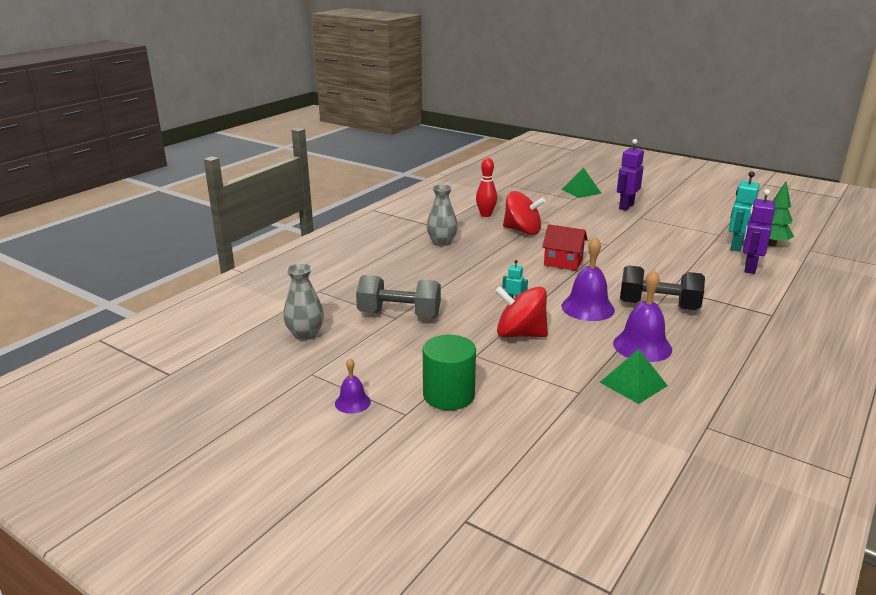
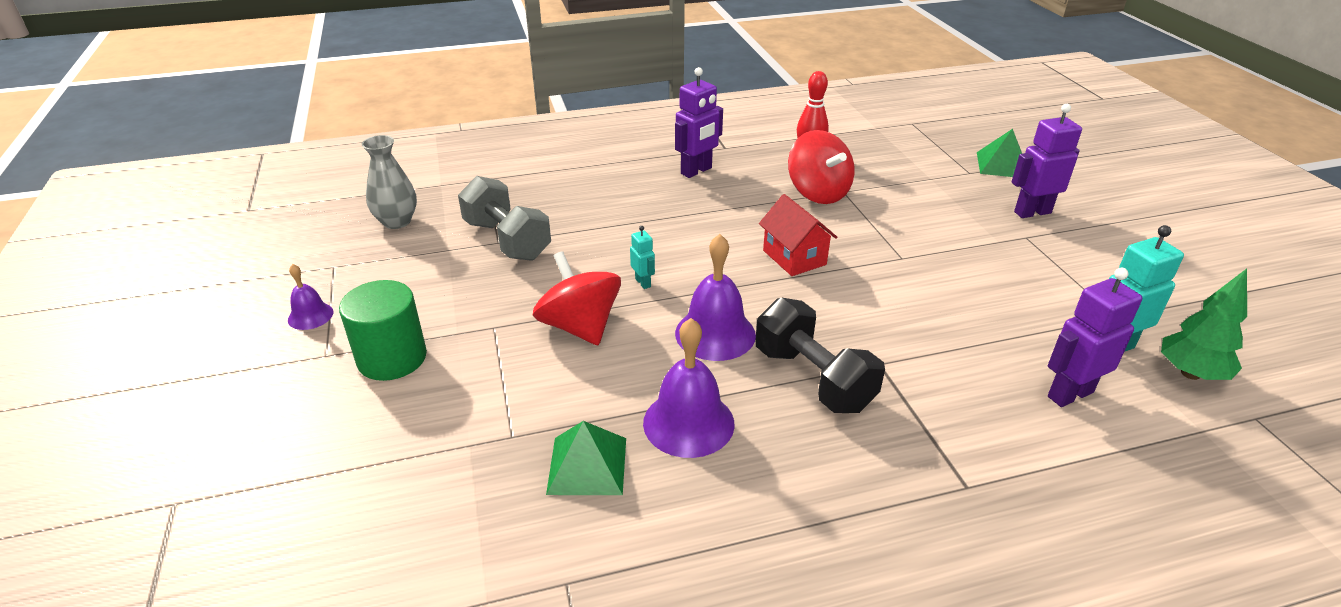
camera: 40 degrees right, 10 degrees up
(442, 242) = (696, 171): grey vase -> purple robot

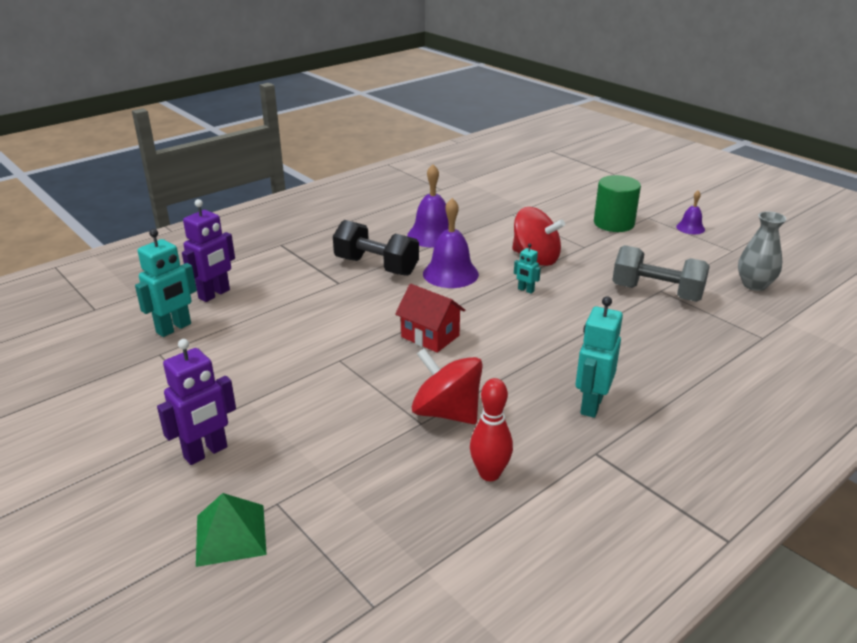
camera: 155 degrees right, 5 degrees down
(587, 465) = (466, 213): green pyramid -> none
(696, 171) = (591, 405): purple robot -> turquoise robot
(1190, 373) = (123, 325): green tree -> none

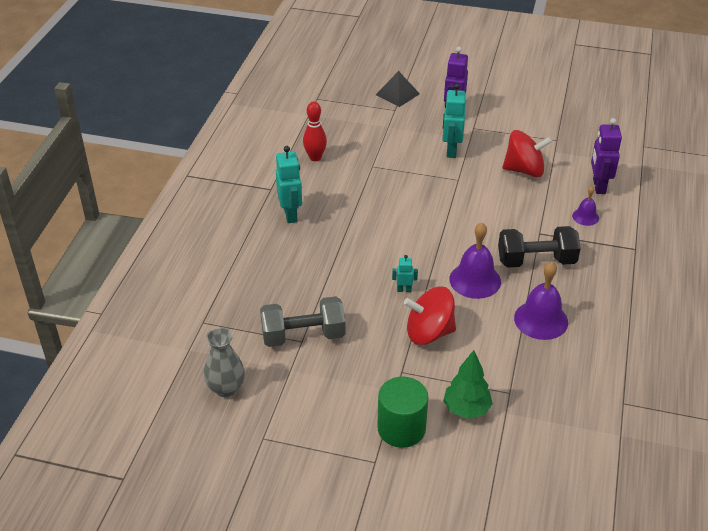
camera: 145 degrees right, 10 degrees up
(174, 328) = (577, 155): turquoise robot -> turquoise robot (451, 151)
(230, 534) = (397, 94): green pyramid -> black pyramid
(430, 336) = (426, 218): red house -> none
(446, 412) = (365, 176): red spinning top -> red spinning top (524, 170)
(554, 217) = (466, 409): none -> green tree
(690, 228) = (321, 462): purple bell -> purple bell (585, 217)

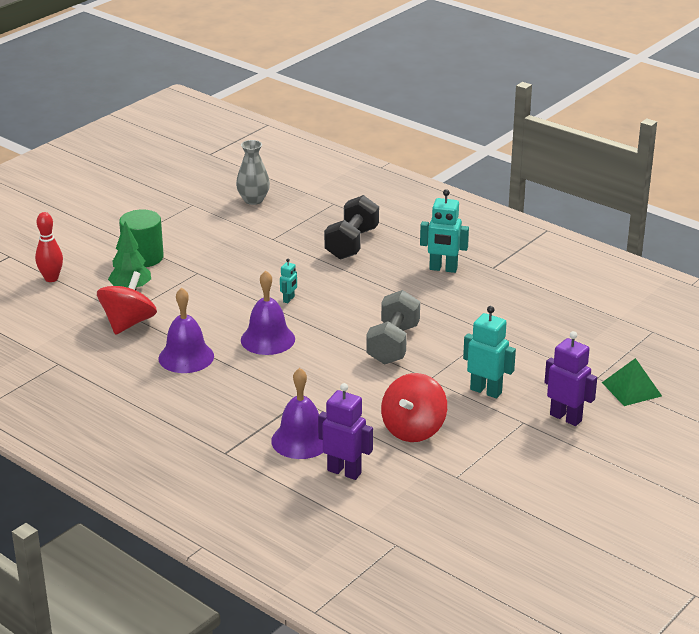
camera: 115 degrees right, 10 degrees down
(303, 336) = (277, 240): grey dumbbell -> grey dumbbell (393, 344)
(315, 157) = (531, 303): red bowling pin -> red bowling pin (51, 278)
(397, 94) = (631, 389): black pyramid -> green pyramid
(429, 333) = (226, 296): red spinning top -> red spinning top (128, 323)
(536, 261) = (262, 382): black dumbbell -> black dumbbell (352, 243)
(585, 217) = (301, 440): purple bell -> purple bell, size x1.81

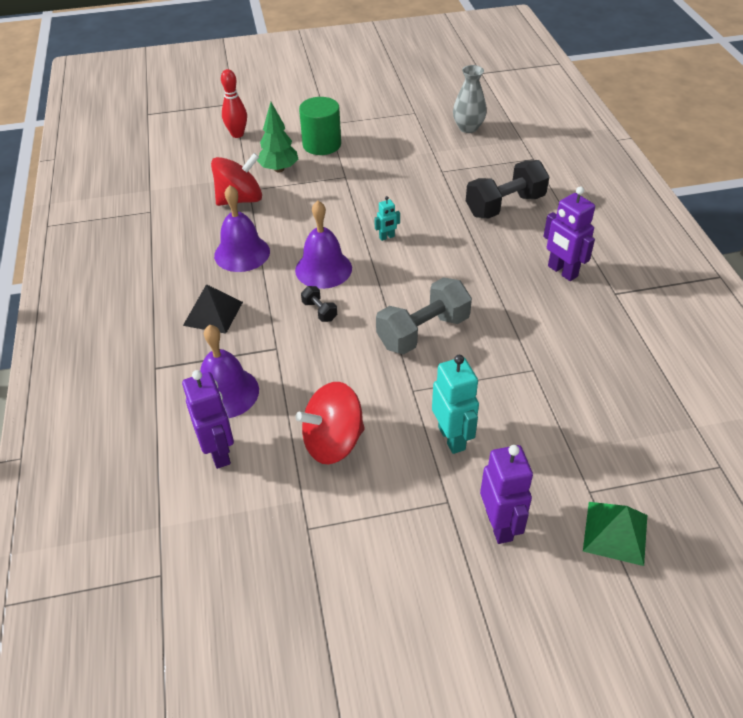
camera: 40 degrees right, 15 degrees up
(221, 402) = (213, 313): none -> black pyramid
(302, 365) = (319, 311): none -> black dumbbell
(443, 269) = (562, 271): turquoise robot -> purple robot

